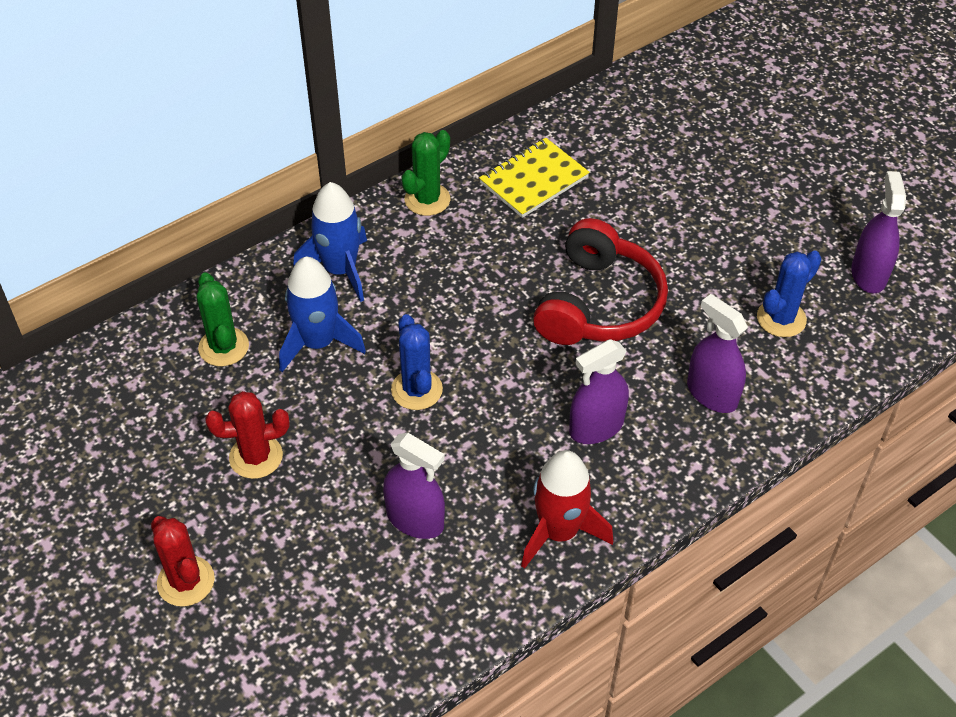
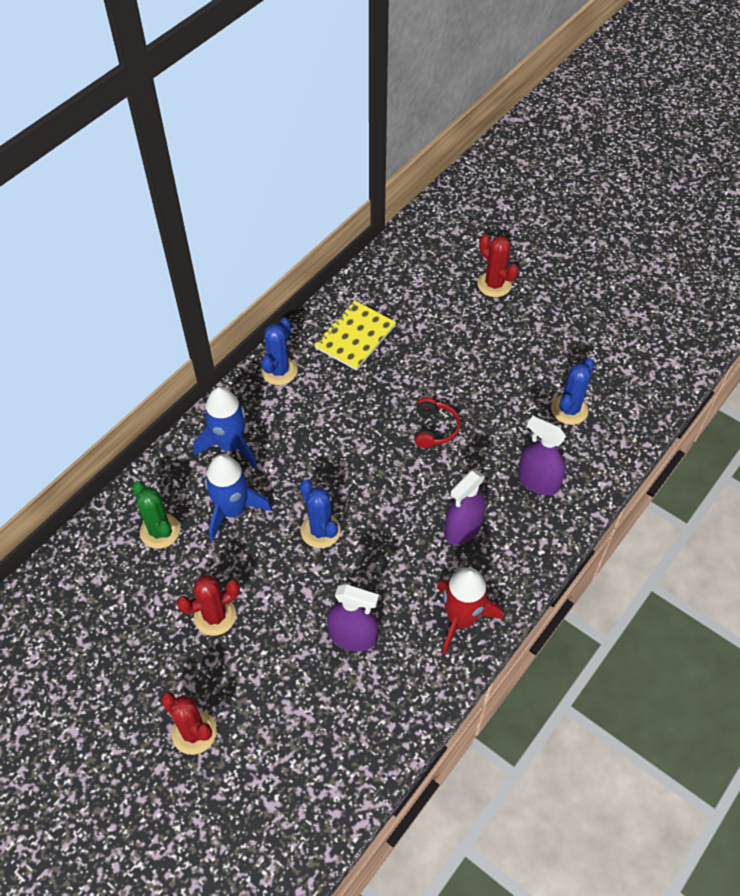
camera: 15 degrees left, 5 degrees up
(427, 199) = (279, 371): green cactus -> blue cactus
(598, 304) = (434, 428): red headphones -> red headphones, size x0.50
(730, 154) = (494, 284): none -> red cactus
(868, 274) = (620, 360): purple spray bottle -> none

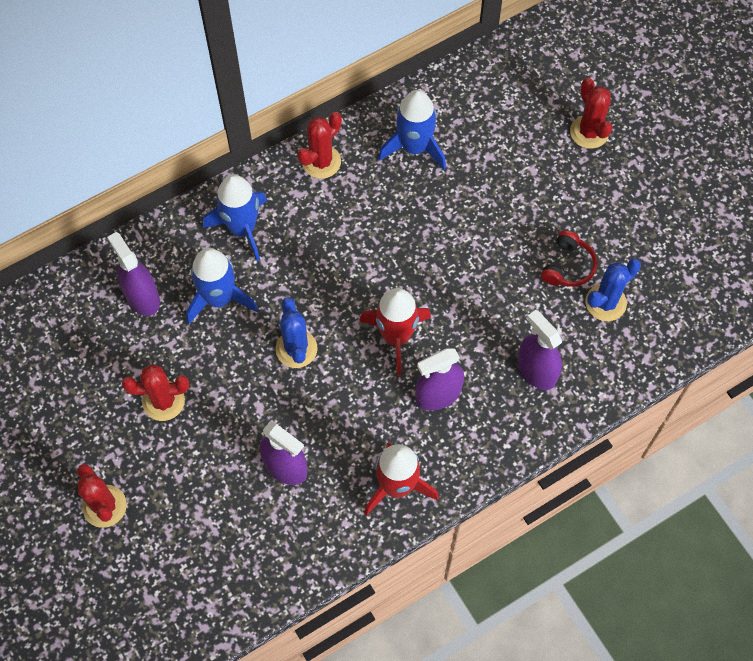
camera: 20 degrees right, 10 degrees up
(160, 531) = (142, 297): green cactus -> purple spray bottle
(279, 371) = (321, 162): blue cactus -> red cactus
(355, 337) = (414, 147): yellow notebook -> blue rocket
(405, 492) = (396, 336): none -> red rocket
(434, 428) = (454, 277): red headphones -> red headphones (568, 266)

